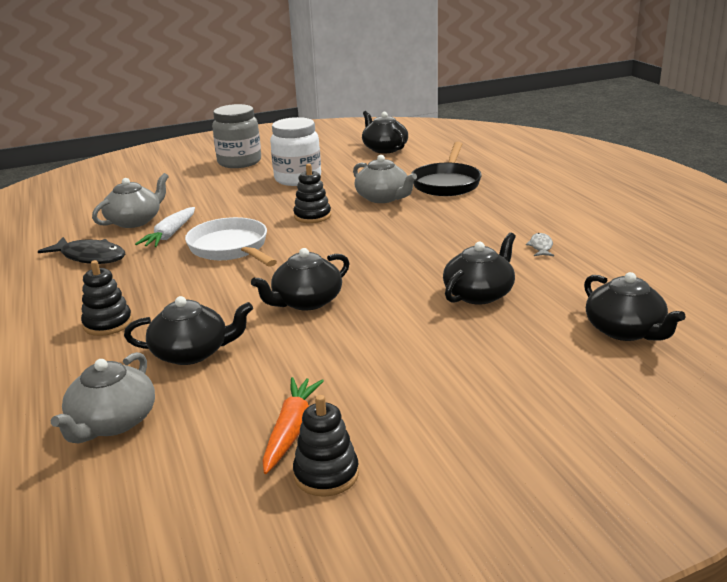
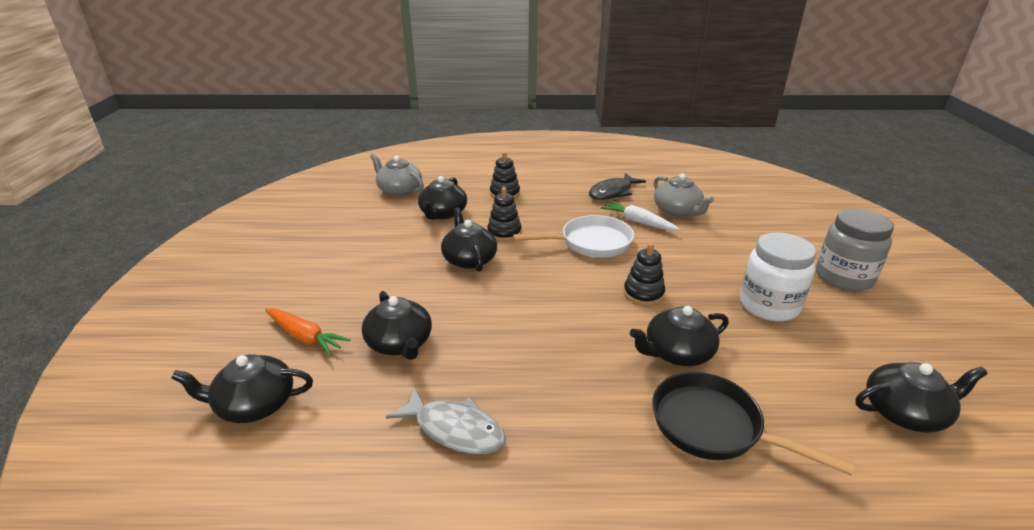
camera: 110 degrees right, 5 degrees up
(291, 430) = (333, 230): orange carrot -> orange carrot (305, 337)
(326, 474) = (288, 233): black stacking toy -> black stacking toy (504, 233)
(383, 198) = (677, 352): grey teapot -> black teapot
(541, 247) = (454, 429): grey fish -> grey fish, size x1.91

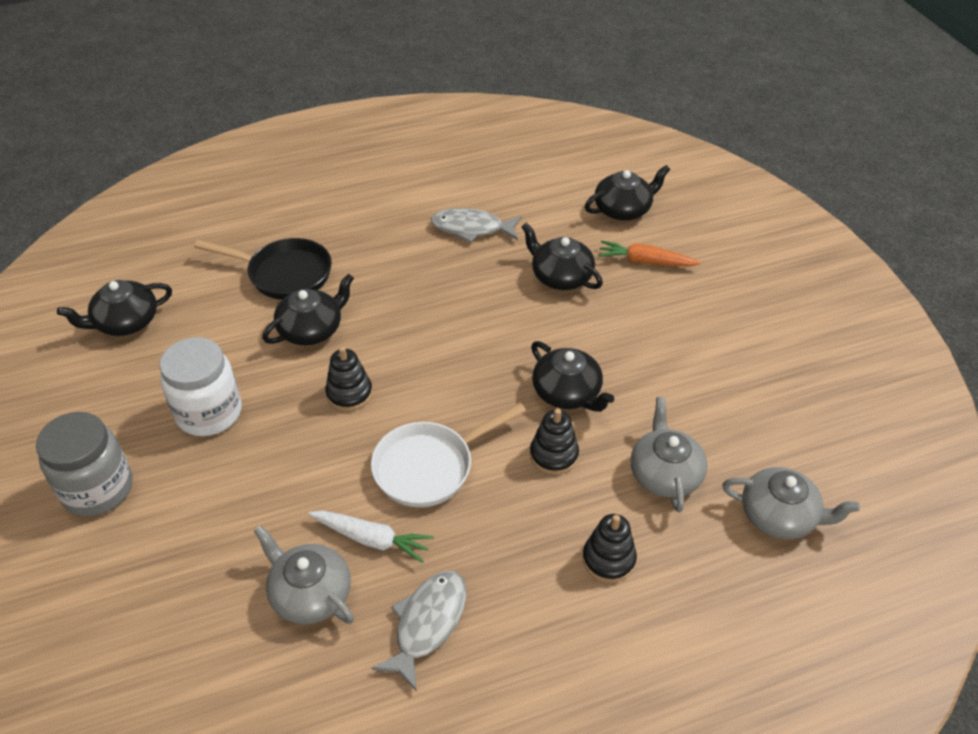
camera: 160 degrees right, 15 degrees up
(443, 213) = (665, 474): black teapot -> grey teapot
(613, 192) = (427, 624): black fish -> grey fish

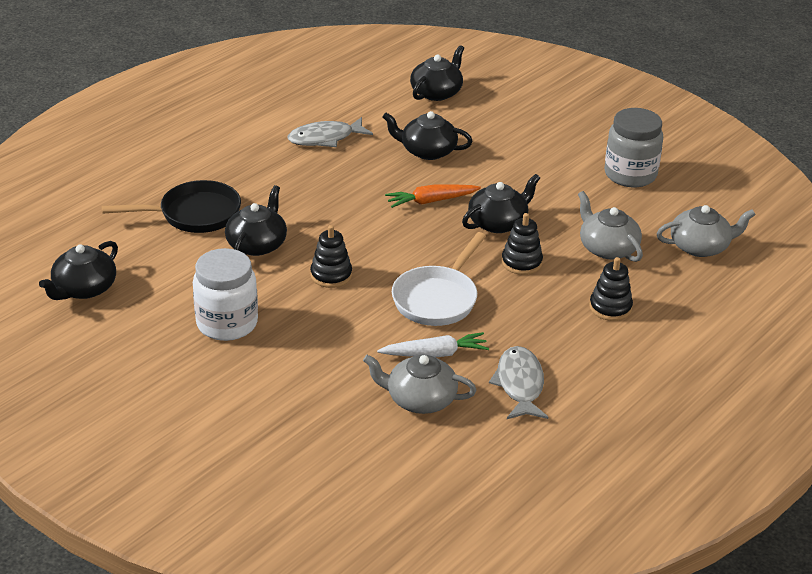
camera: 30 degrees left, 10 degrees down
(98, 489) = (184, 400): grey jar -> grey jar (630, 174)
(567, 393) = (498, 222): black teapot -> black teapot turned 60 degrees counterclockwise
(645, 261) = (484, 123): orange carrot -> orange carrot (431, 201)

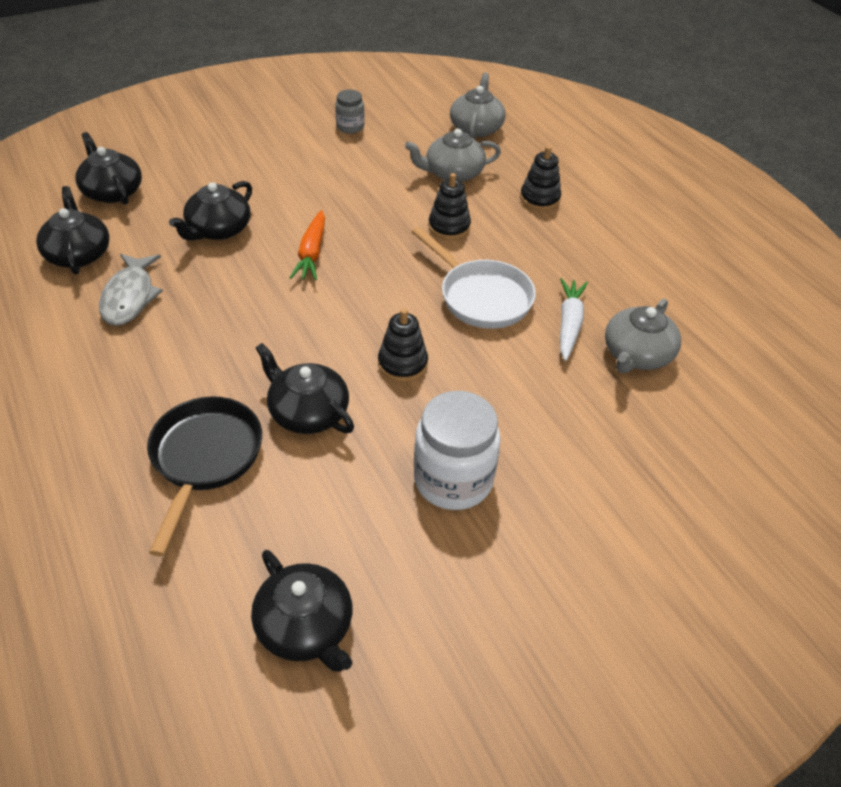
camera: 70 degrees left, 10 degrees up
(498, 222) = (377, 221): black teapot -> black teapot (78, 254)
(520, 384) = (632, 283): grey fish -> none
(630, 174) = (350, 127): grey jar -> grey jar, size x0.54

